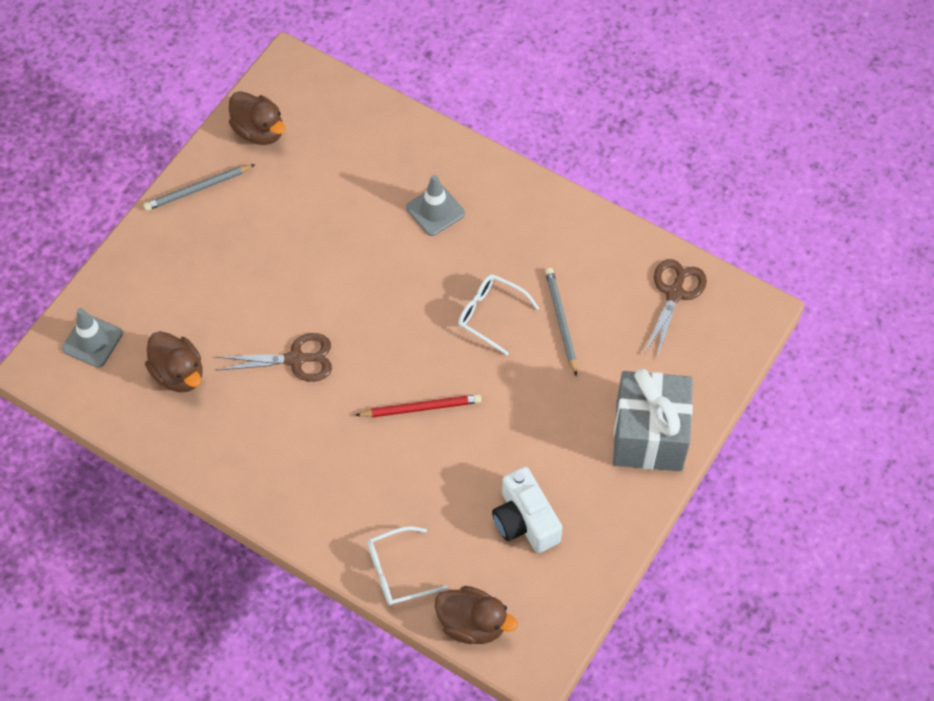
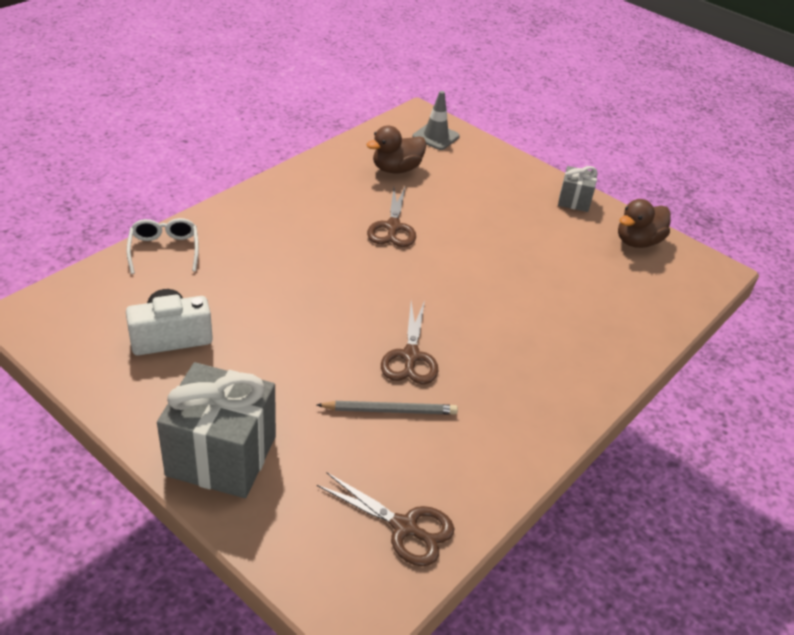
camera: 95 degrees right, 20 degrees down
(198, 189) = (574, 201): grey pencil -> grey gift
(421, 407) = (320, 290): red pencil -> none
(435, 210) = (543, 339): grey traffic cone -> none
(472, 623) = (89, 284): brown duck -> none
(490, 315) = (410, 356): white glasses -> brown scissors

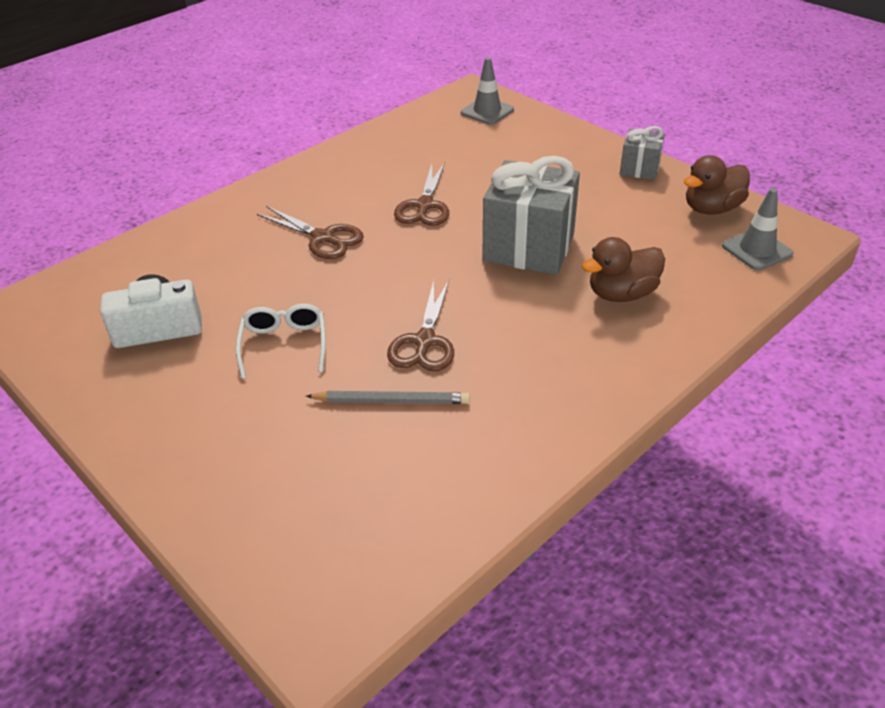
camera: 10 degrees right, 0 degrees up
(164, 250) = (169, 239): white glasses -> white glasses (284, 345)
(221, 456) = (190, 454): grey gift -> grey gift (528, 247)
(396, 169) = (437, 146): brown duck -> brown duck (621, 294)
(404, 527) = (389, 532): brown scissors -> brown scissors (323, 238)
(677, 281) = (757, 250): none -> grey traffic cone

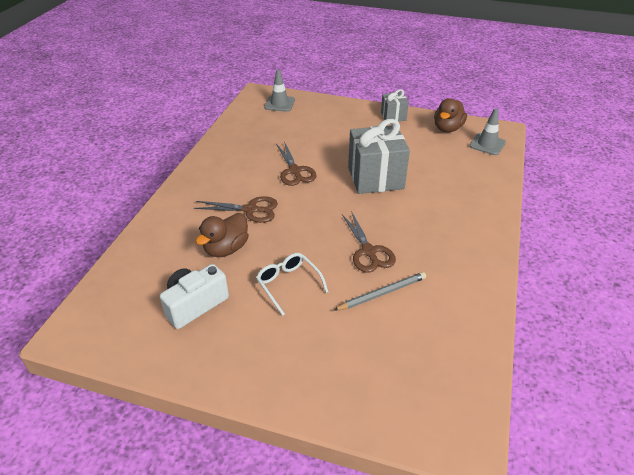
camera: 30 degrees left, 0 degrees up
(621, 294) = (445, 188): brown duck -> brown duck (226, 249)

